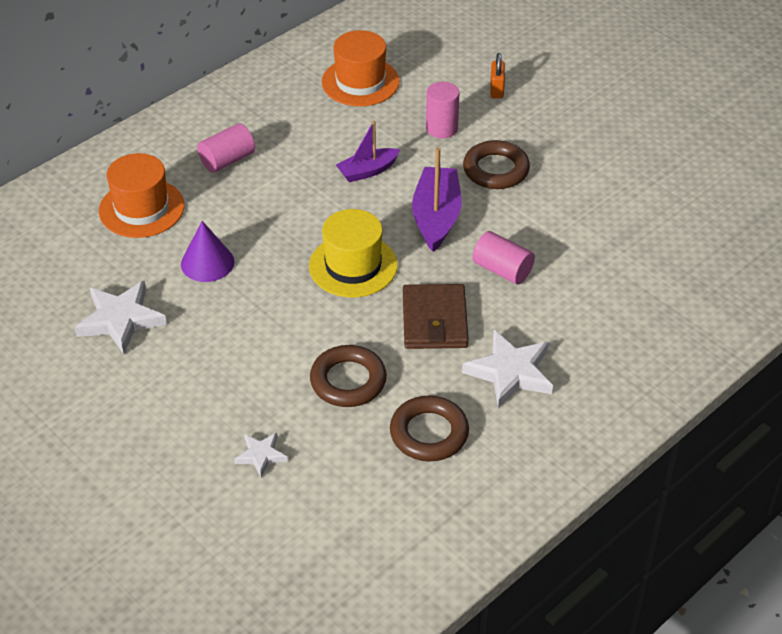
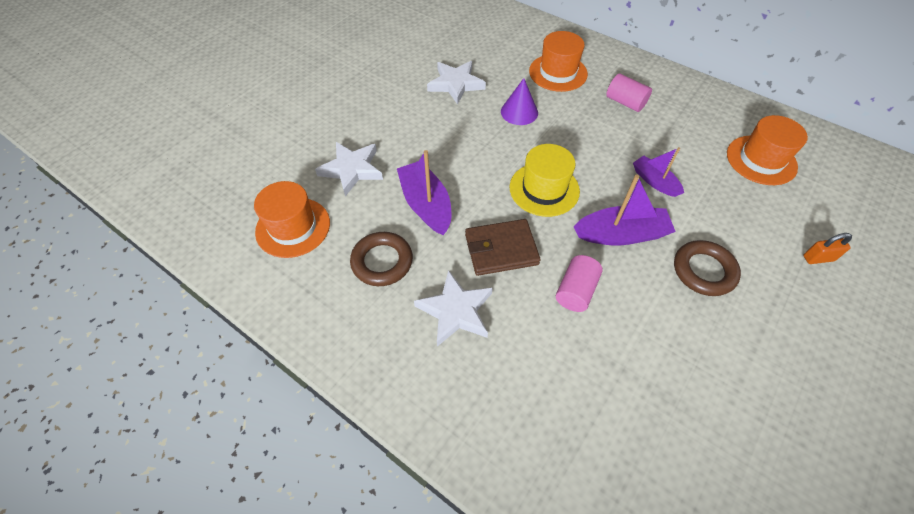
camera: 80 degrees right, 10 degrees up
(261, 455) = (352, 169): white star -> white star, size x1.84
(348, 381) = (426, 205): brown ring -> purple boat
(350, 526) = (293, 227): none -> orange hat
(441, 128) = (736, 223): pink cylinder -> none

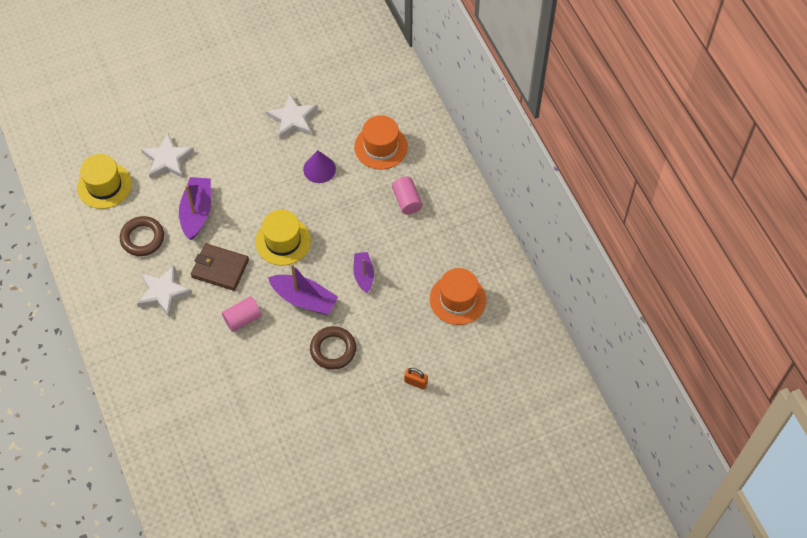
camera: 30 degrees right, 5 degrees up
(293, 227) = (104, 185): orange hat -> yellow hat

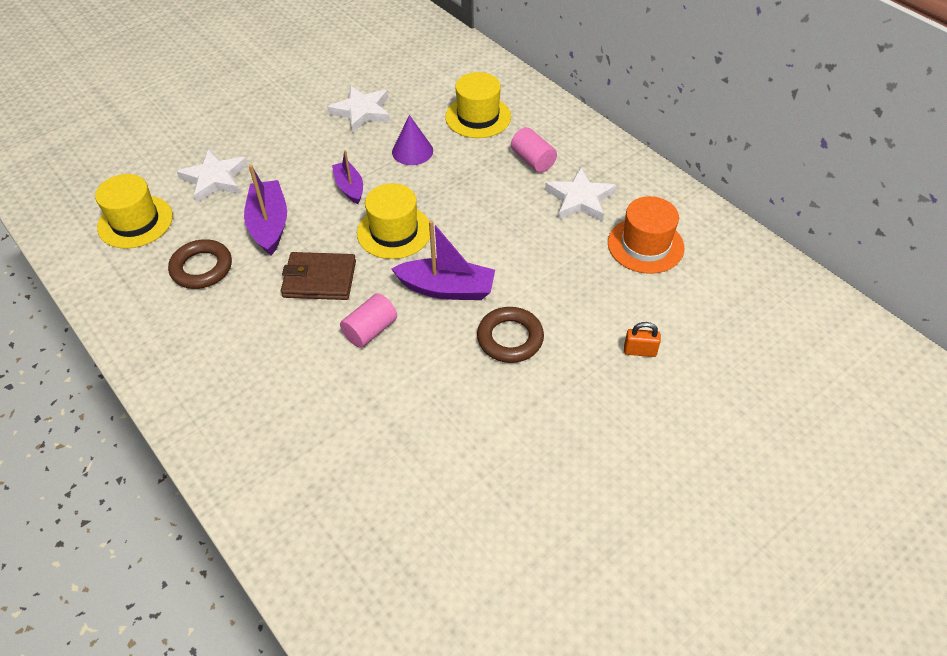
camera: 15 degrees left, 10 degrees down
(163, 292) = (247, 324): white star -> white star (580, 199)
(363, 275) = (513, 245): purple boat -> purple boat (349, 187)
(381, 147) = (478, 117): orange hat -> yellow hat

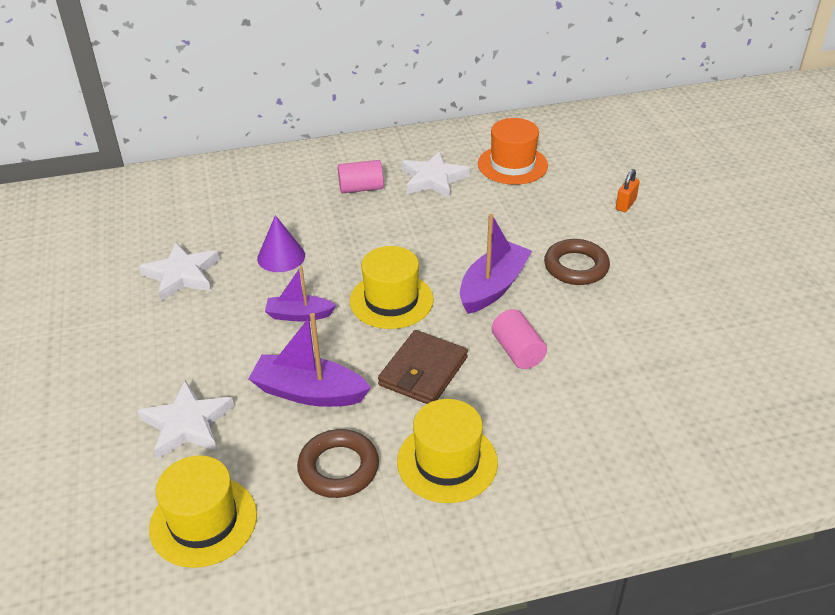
camera: 65 degrees left, 10 degrees down
(478, 117) = (269, 201): yellow hat -> yellow hat (447, 462)

